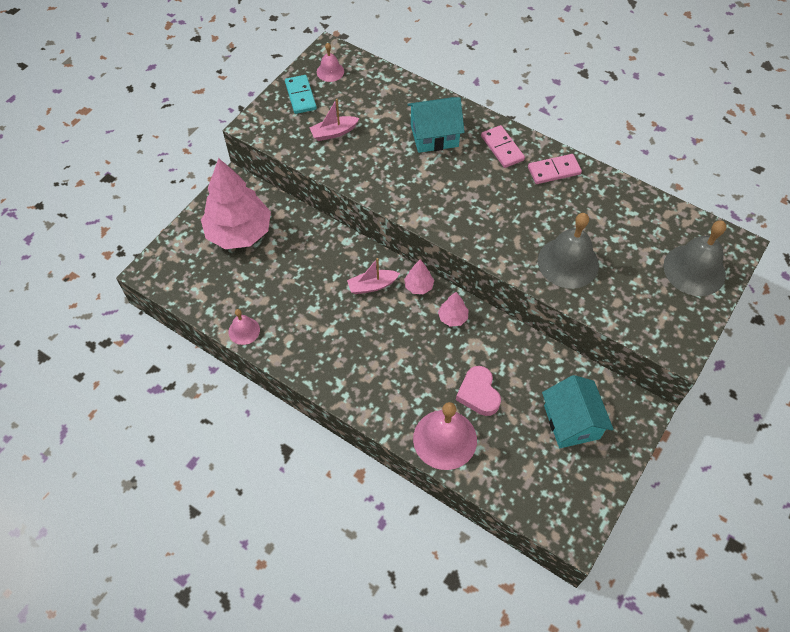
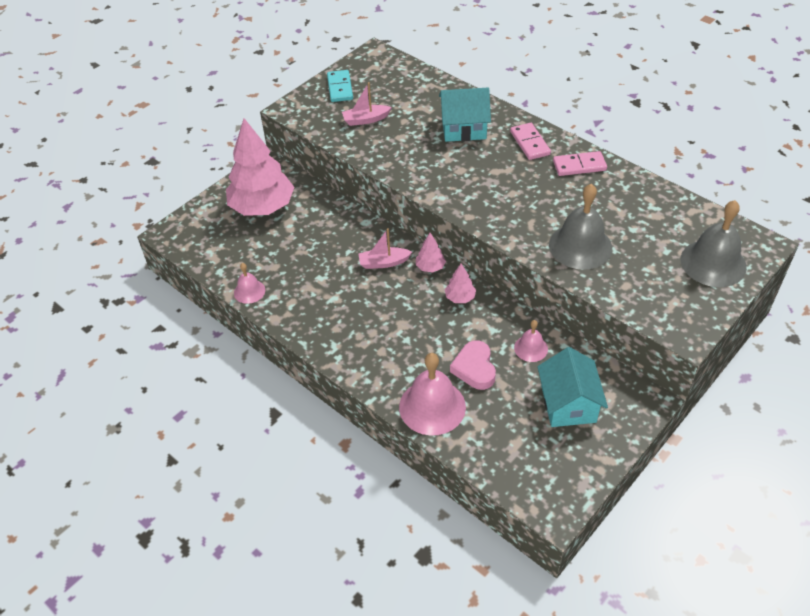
camera: 10 degrees right, 10 degrees down
(330, 71) = (372, 70): pink bell -> pink bell (531, 348)

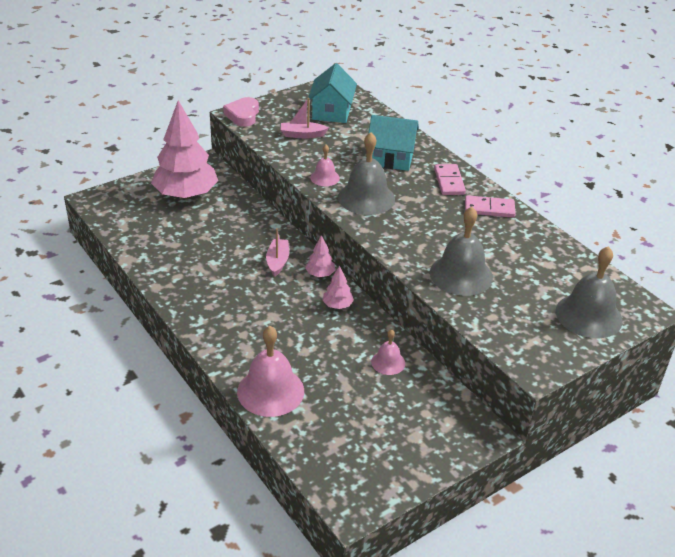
camera: 10 degrees right, 10 degrees down
(249, 291) = (143, 259): pink bell -> pink bell (325, 178)
(340, 88) = (290, 106): turquoise domino -> none
(384, 263) = (277, 261): pink boat -> pink boat turned 90 degrees clockwise
(457, 179) = (366, 198): none -> grey bell
(474, 368) = (325, 368): pink heart -> pink heart (243, 115)
(568, 404) = (405, 418): turquoise house -> turquoise house (331, 112)

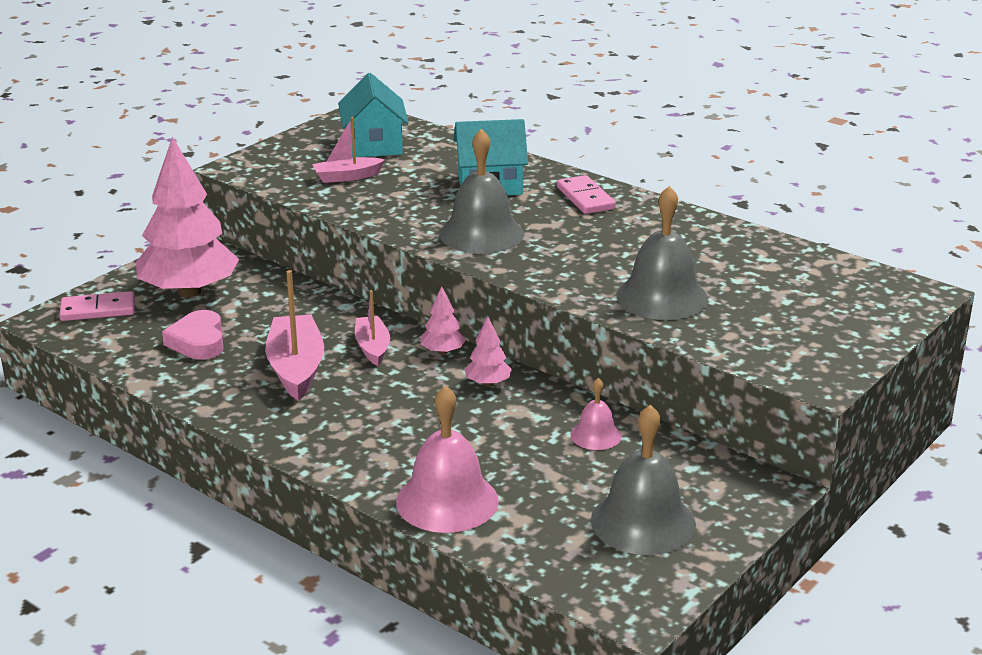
camera: 15 degrees left, 10 degrees down
(224, 267) = (296, 368): none -> pink boat
(243, 115) = (246, 167): pink heart -> pink heart (198, 341)
(325, 178) = (408, 220): pink bell -> none
(489, 209) = (657, 219): pink domino -> pink domino (98, 310)
(588, 315) = (854, 311): grey bell -> grey bell (643, 522)

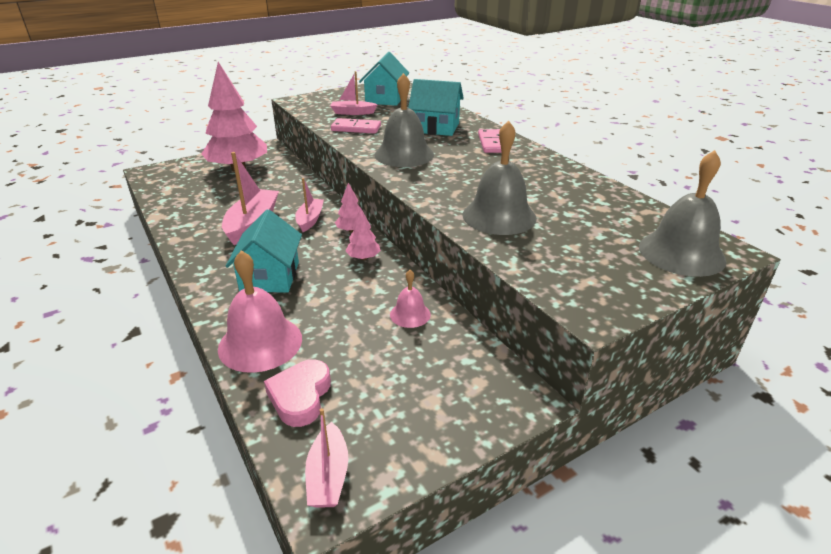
camera: 20 degrees right, 5 degrees up
(98, 310) = (181, 170): pink domino -> pink domino (356, 128)
(198, 341) = (214, 197): pink heart -> pink heart (300, 396)
(388, 429) = (270, 277): none -> turquoise house
(626, 594) = (328, 476): none -> pink boat
(643, 522) = (393, 402): grey bell -> grey bell (681, 253)

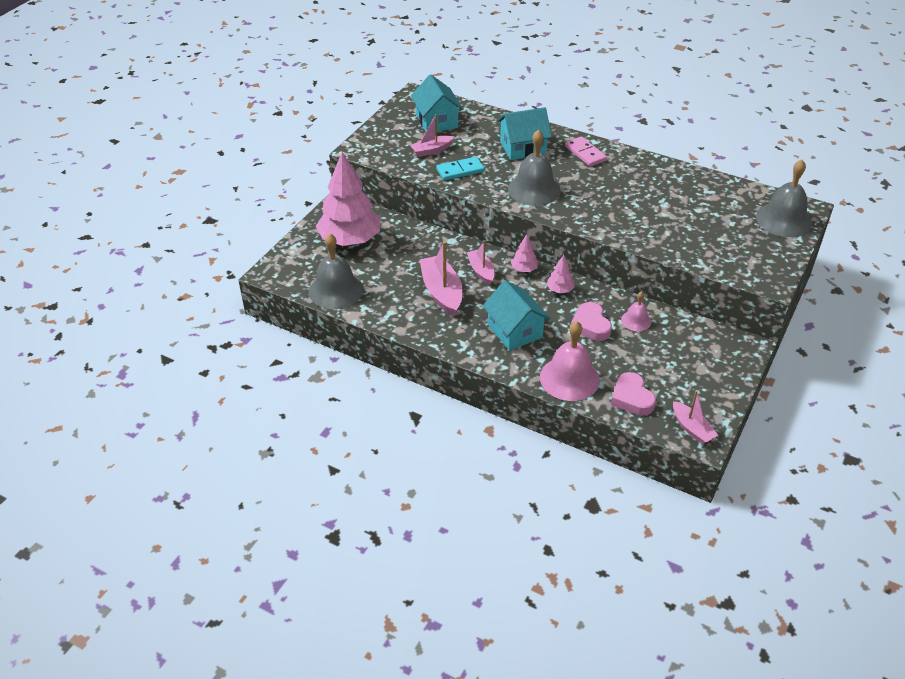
camera: 30 degrees left, 10 degrees up
(353, 300) = (590, 325): none -> pink heart
(356, 128) = (460, 171): pink domino -> turquoise domino
(499, 216) = (660, 228): grey bell -> grey bell (336, 290)

